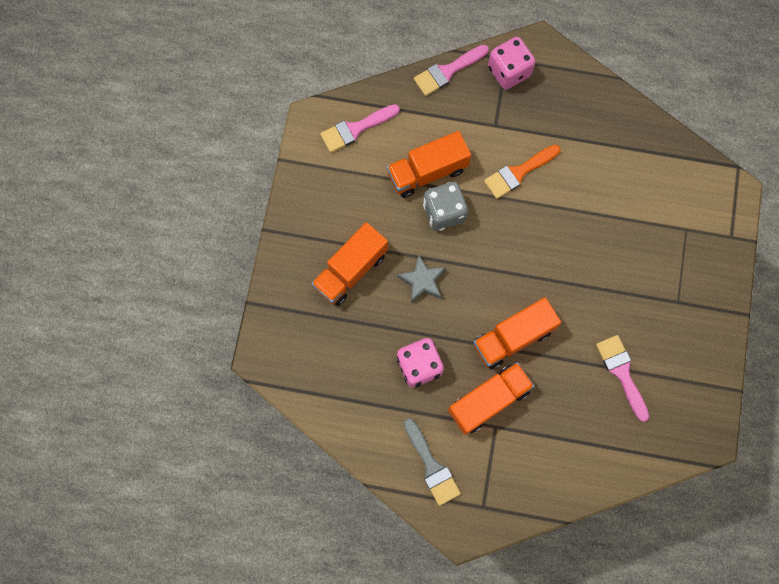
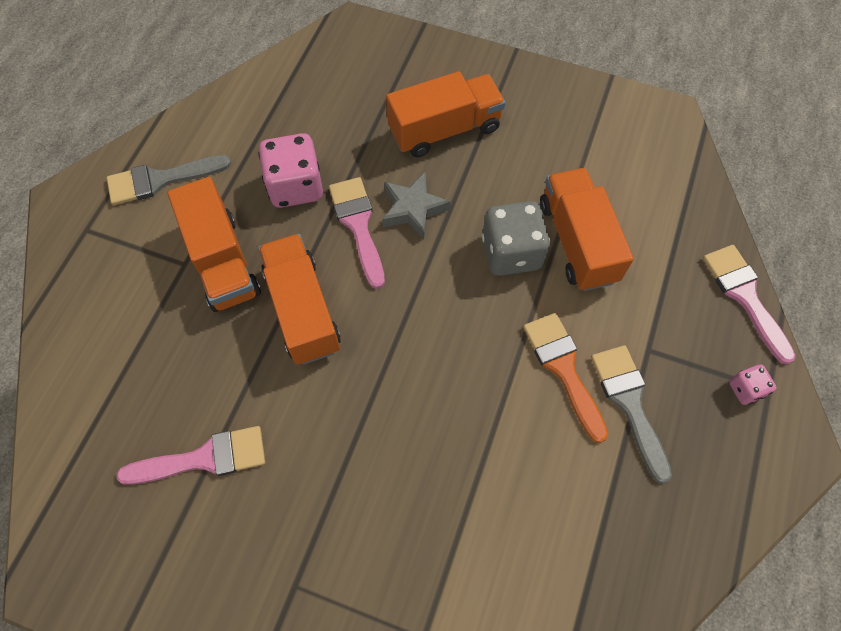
camera: 100 degrees right, 10 degrees down
(350, 270) = (445, 129): orange truck -> orange truck turned 105 degrees clockwise
(355, 129) = (651, 163): pink brush -> pink brush (358, 225)
(509, 71) = (745, 389): pink dice -> pink dice, size x0.50
(532, 134) = (629, 403): none -> grey brush

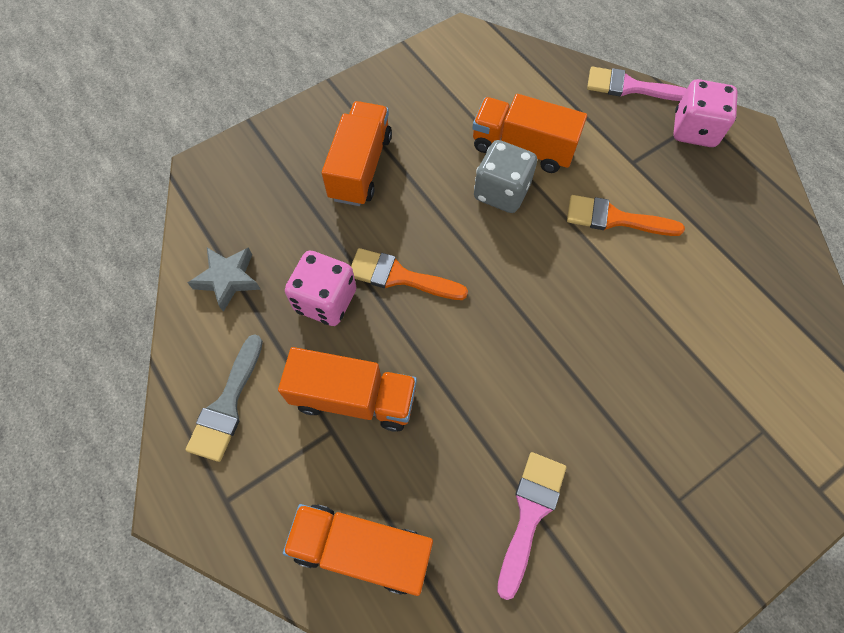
camera: 55 degrees left, 0 degrees up
(303, 310) = (446, 361): orange truck -> orange truck (362, 549)
(358, 225) = (399, 276): pink brush -> orange brush
(413, 209) = (415, 230): grey star -> grey star (228, 279)
(629, 403) = (664, 197): grey brush -> none
(745, 389) = (694, 130): pink dice -> pink dice, size x2.01

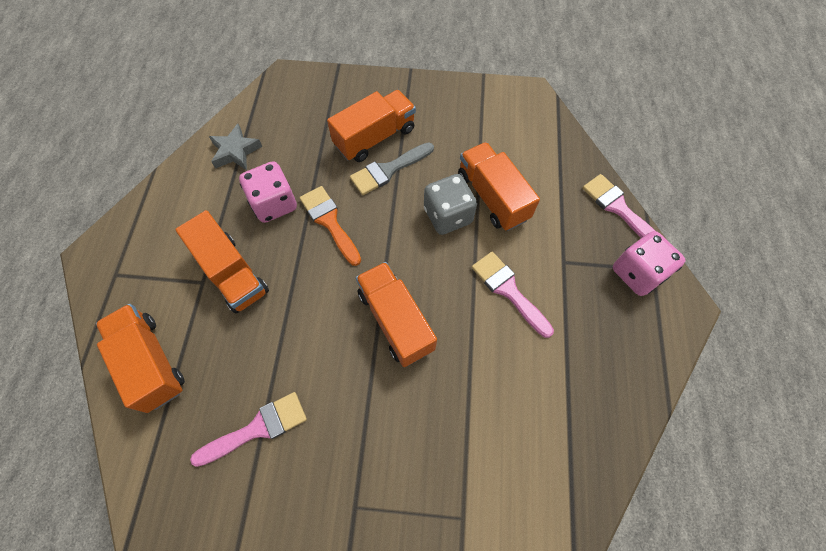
camera: 40 degrees right, 0 degrees up
(227, 405) = (166, 222): grey brush -> grey brush (388, 170)
(550, 317) = (395, 320): none -> orange truck
(614, 218) = (508, 290): orange brush -> pink brush

